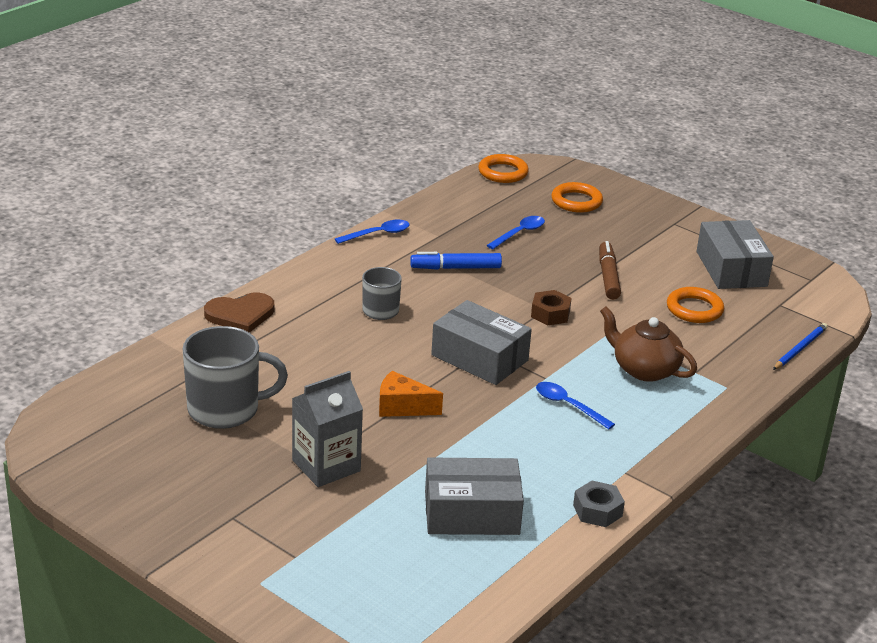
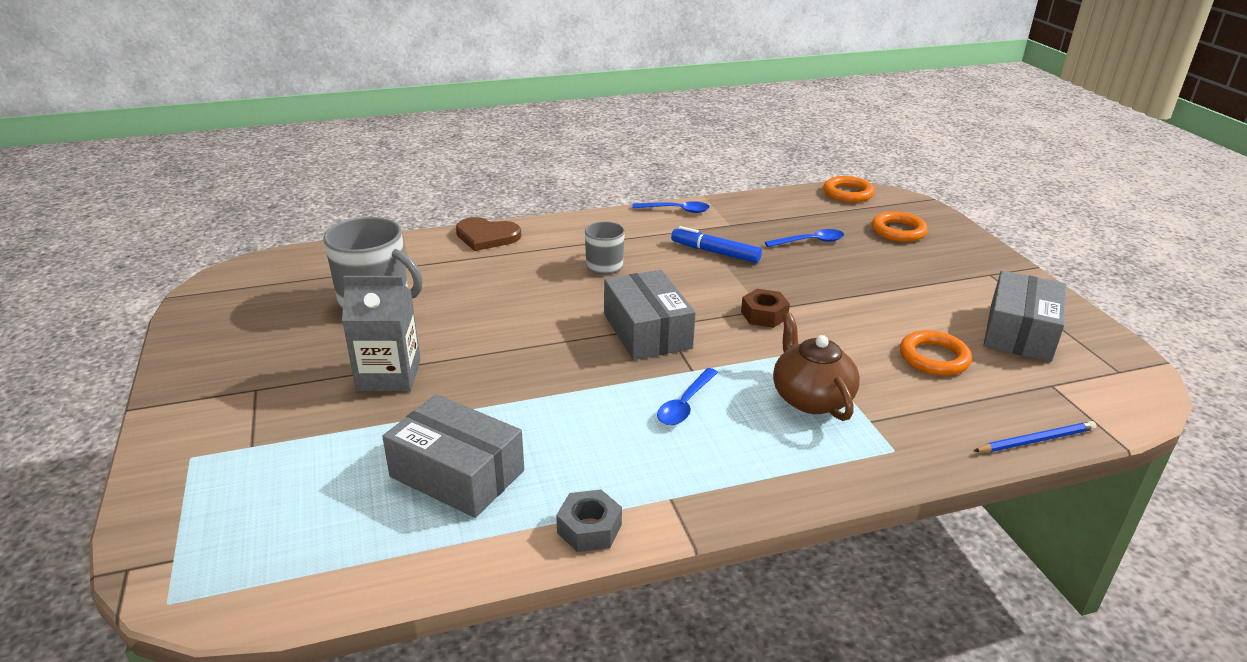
camera: 35 degrees right, 0 degrees up
(402, 407) = (521, 349): orange cheese -> none
(568, 405) = (685, 404): blue spoon -> blue spoon turned 135 degrees counterclockwise
(608, 277) = (863, 300): brown marker -> none

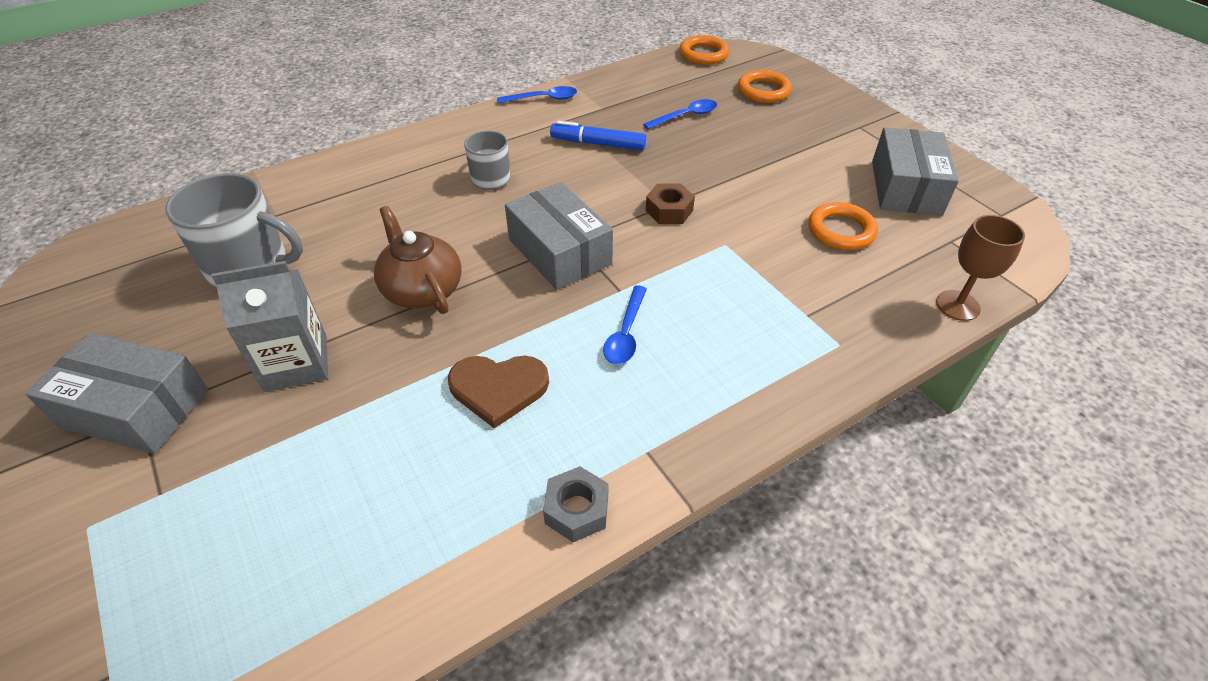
camera: 15 degrees left, 15 degrees up
(457, 473) = (413, 474): grey box -> grey box (135, 408)
(486, 236) = (352, 162): brown heart -> brown heart (498, 388)
(810, 398) = (744, 300): brown teapot -> brown teapot (422, 289)
(1036, 440) = (958, 305): blue pencil -> brown goblet

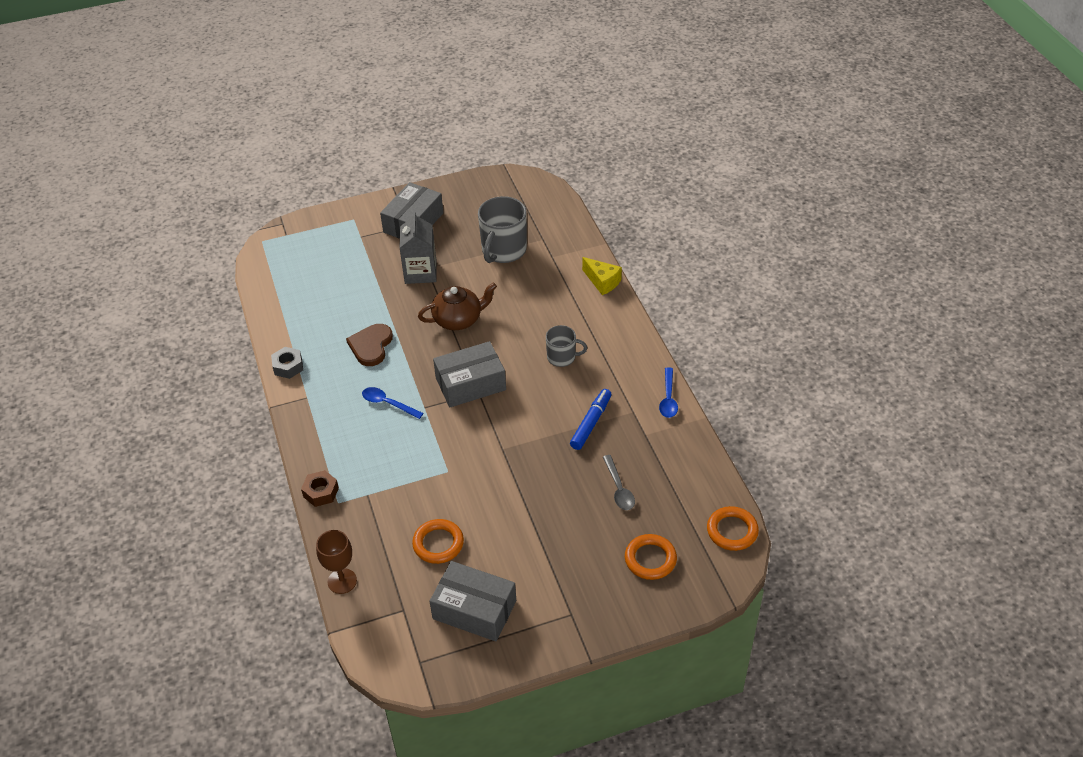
camera: 105 degrees right, 0 degrees up
(338, 163) = (602, 282): none -> yellow cheese
(669, 210) = (494, 448): brown nut -> brown nut (321, 492)
(686, 116) = (619, 489): blue spoon -> grey spoon

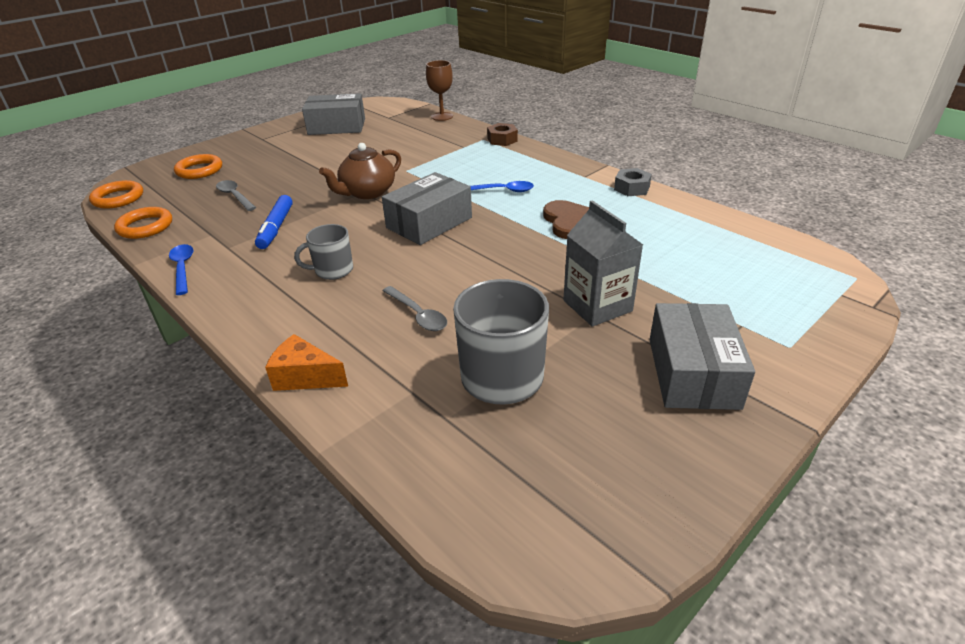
camera: 155 degrees right, 10 degrees down
(438, 544) = (384, 141): orange ring -> orange ring (145, 227)
(458, 319) = (492, 270): brown teapot -> brown teapot (367, 192)
(525, 301) = (418, 315): none -> grey spoon
(602, 282) = (305, 377): yellow cheese -> orange cheese

